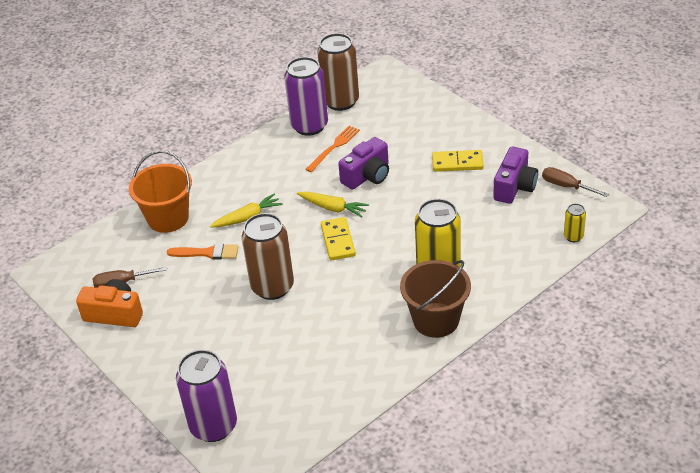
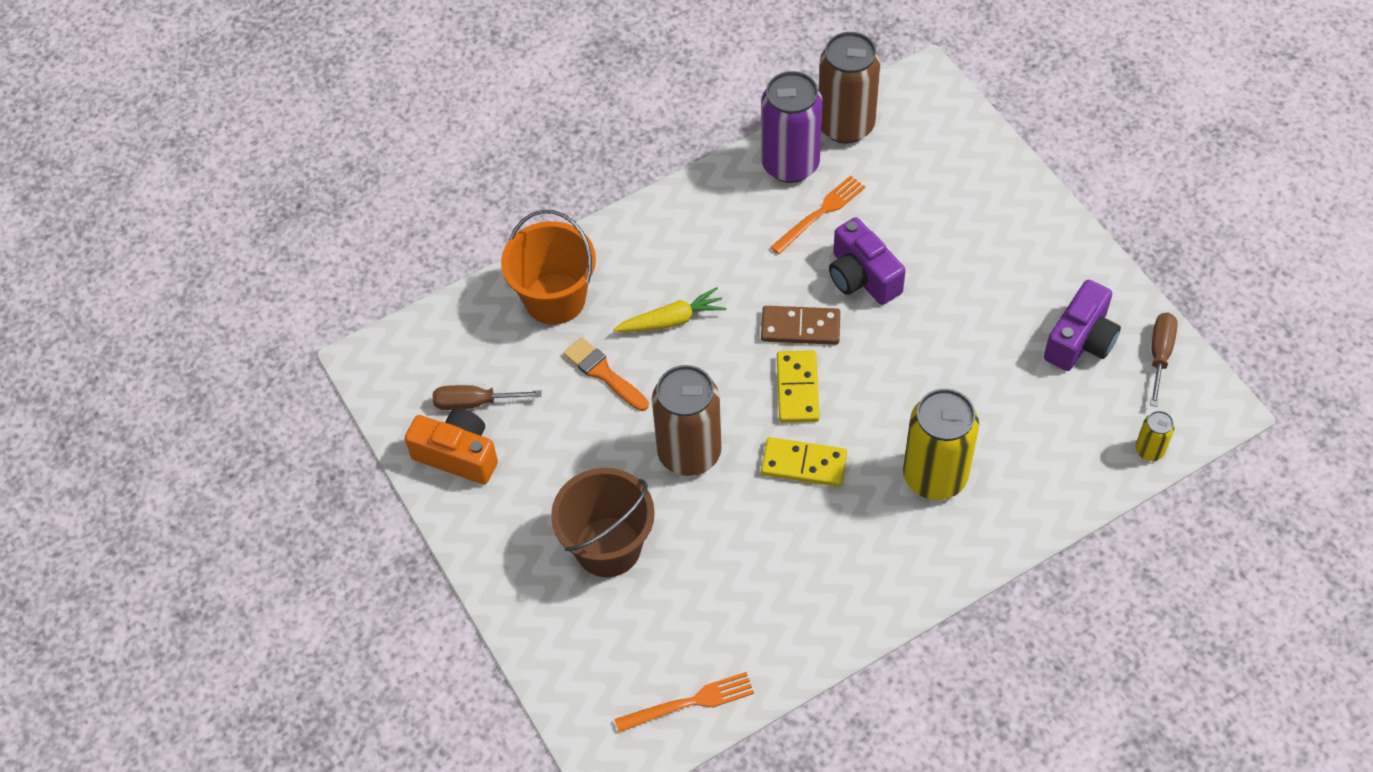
camera: 10 degrees right, 15 degrees up
(207, 253) = (603, 373): orange brush -> orange brush turned 150 degrees counterclockwise
(213, 426) = (572, 673): purple can -> none
(299, 429) = (689, 703): none -> orange fork
(333, 208) = (800, 327): yellow carrot -> brown domino
(367, 176) = (862, 277): purple camera -> purple camera turned 90 degrees clockwise
(436, 320) = (915, 558): brown bucket -> brown bucket (608, 547)
(457, 163) = (1002, 278): yellow domino -> yellow domino (804, 464)
(566, 186) = (1160, 355): brown screwdriver -> brown screwdriver turned 60 degrees clockwise

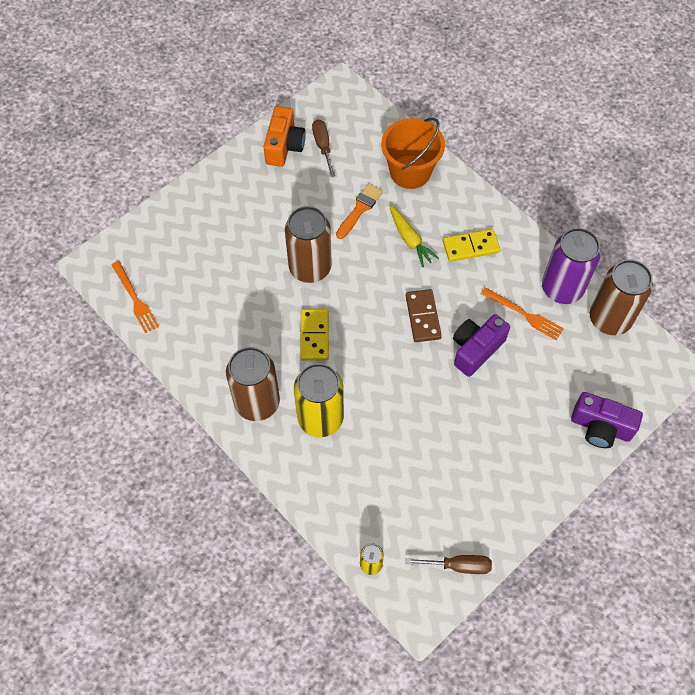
camera: 75 degrees right, 5 degrees up
(608, 547) = (234, 236): brown bucket -> none
(797, 389) = (373, 323): yellow domino -> yellow domino (470, 246)
(898, 552) = (257, 403): none -> brown can
(1080, 340) = (457, 506): purple camera -> purple camera (600, 427)

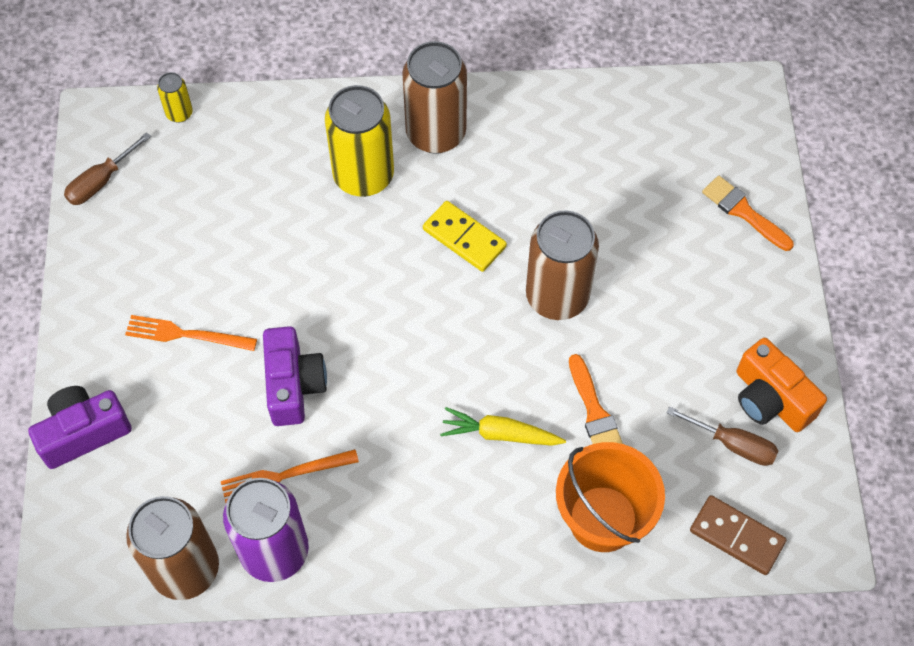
camera: 130 degrees right, 0 degrees up
(135, 299) = (667, 104): orange fork -> orange fork (186, 334)
(180, 219) = (744, 212): none -> orange brush
(423, 317) = (385, 364): brown domino -> brown domino (736, 536)
(470, 246) = (428, 496): yellow domino -> none

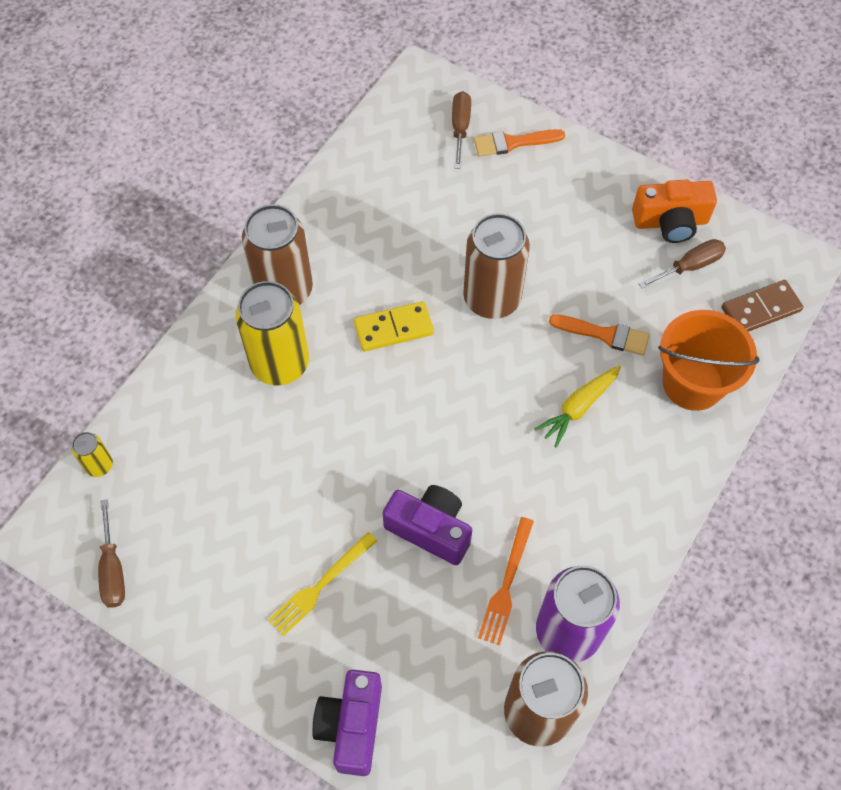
camera: 55 degrees left, 0 degrees up
(186, 334) = (321, 585): orange fork -> yellow fork
(721, 159) = (460, 128): none -> brown screwdriver

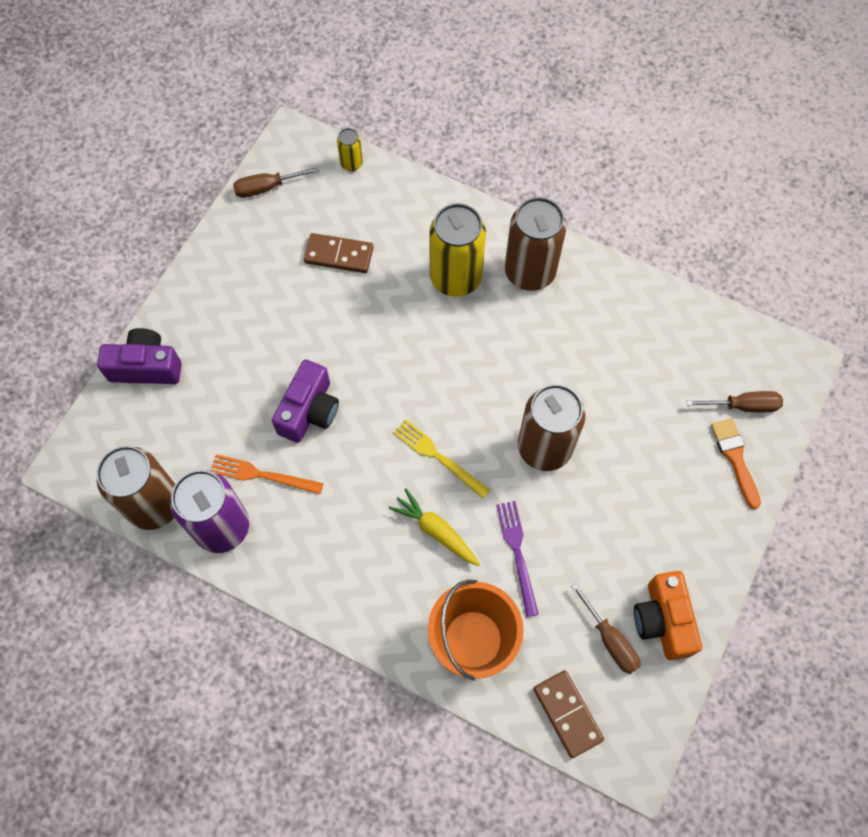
camera: 85 degrees right, 5 degrees up
(228, 486) = (339, 255): none -> brown domino
(321, 585) = (258, 332): yellow fork -> yellow fork (438, 457)
(394, 328) = (501, 365): yellow domino -> none
(604, 334) = (517, 553): orange brush -> purple fork

